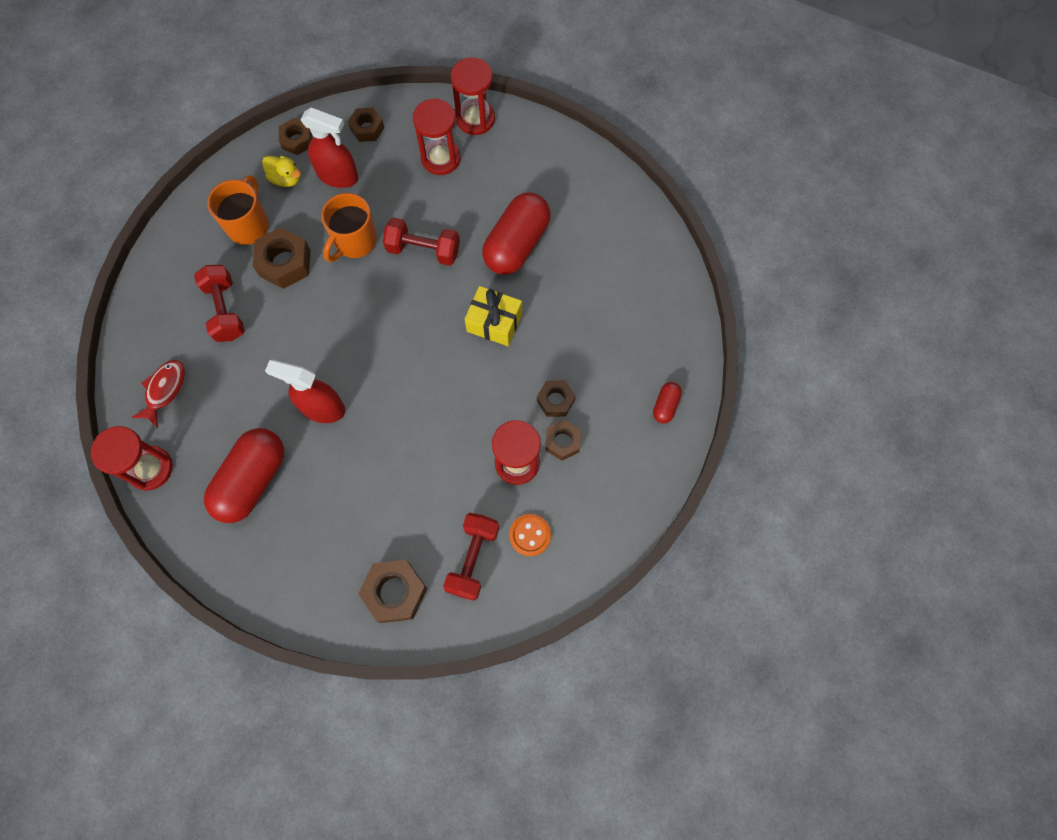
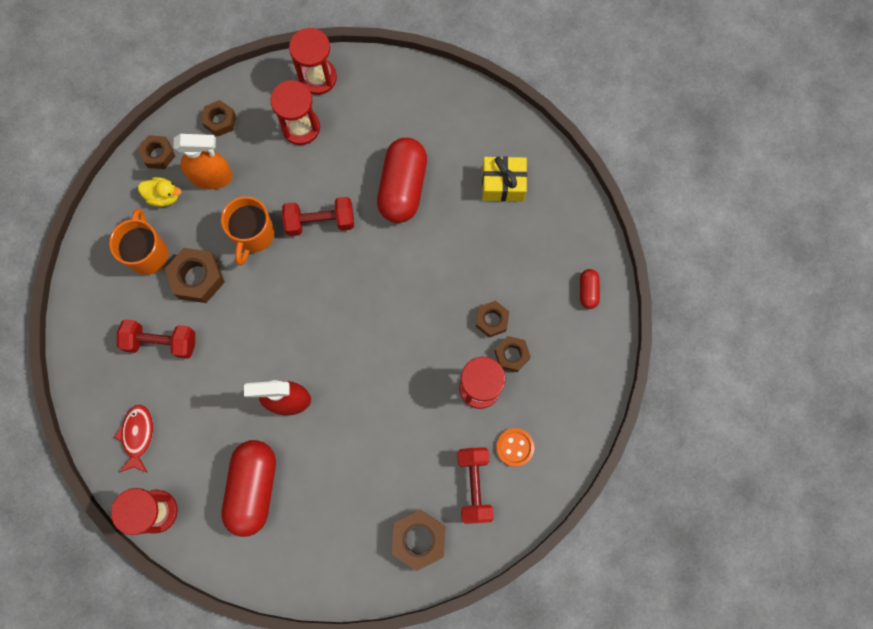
camera: 20 degrees left, 5 degrees up
(225, 310) = (161, 342): red dumbbell -> red dumbbell turned 45 degrees counterclockwise
(338, 176) = (212, 177): red spray bottle -> orange spray bottle
(494, 322) = (411, 268): yellow gift -> yellow gift (503, 184)

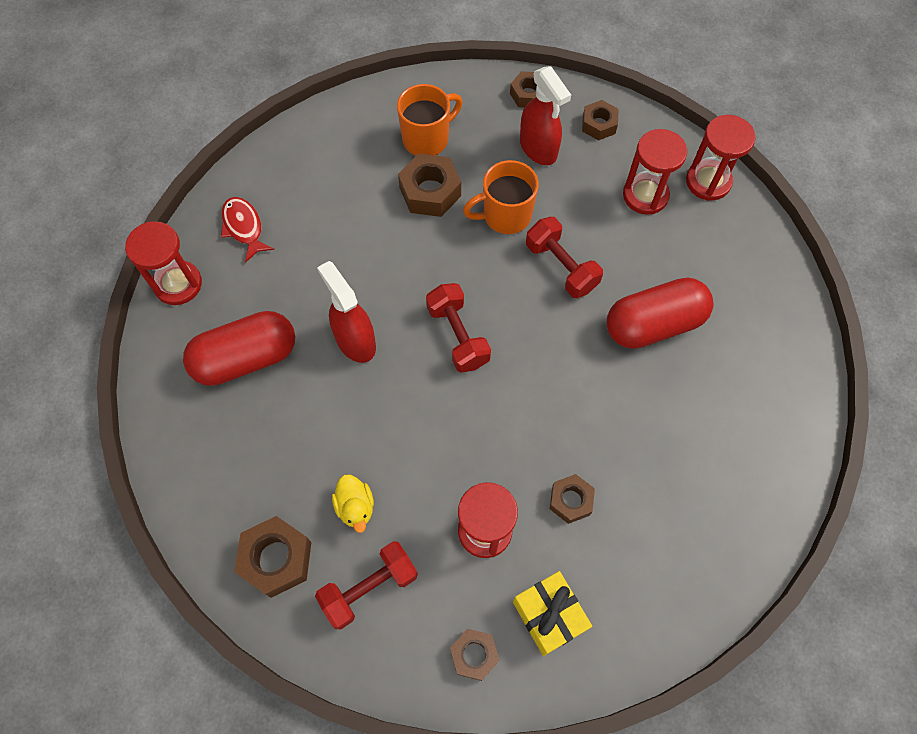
camera: 60 degrees right, 10 degrees down
(138, 436) = (244, 227): red fish -> red fish turned 90 degrees counterclockwise
(161, 342) = (347, 197): red dumbbell -> red dumbbell (458, 336)
(164, 196) = (491, 121): yellow duck -> yellow duck (355, 507)
(212, 177) = (538, 148): orange spray bottle -> red spray bottle
(503, 184) = (733, 425): yellow gift -> yellow gift (549, 615)
(511, 355) = (545, 546): brown nut -> brown nut (474, 655)
(514, 447) = (440, 611): orange button -> none
(588, 291) = (678, 594): red capsule -> none

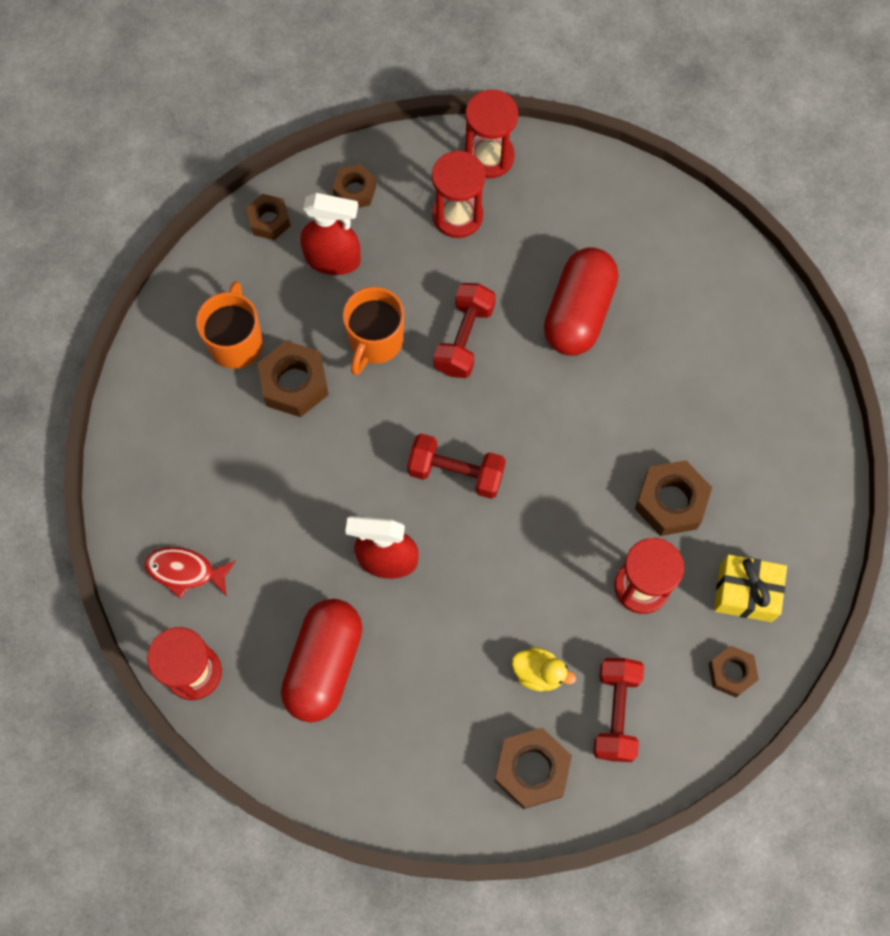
camera: 50 degrees left, 5 degrees up
(561, 267) = (464, 338): red dumbbell -> red dumbbell turned 75 degrees counterclockwise
(570, 500) = (670, 502): brown nut -> brown nut, size x1.57

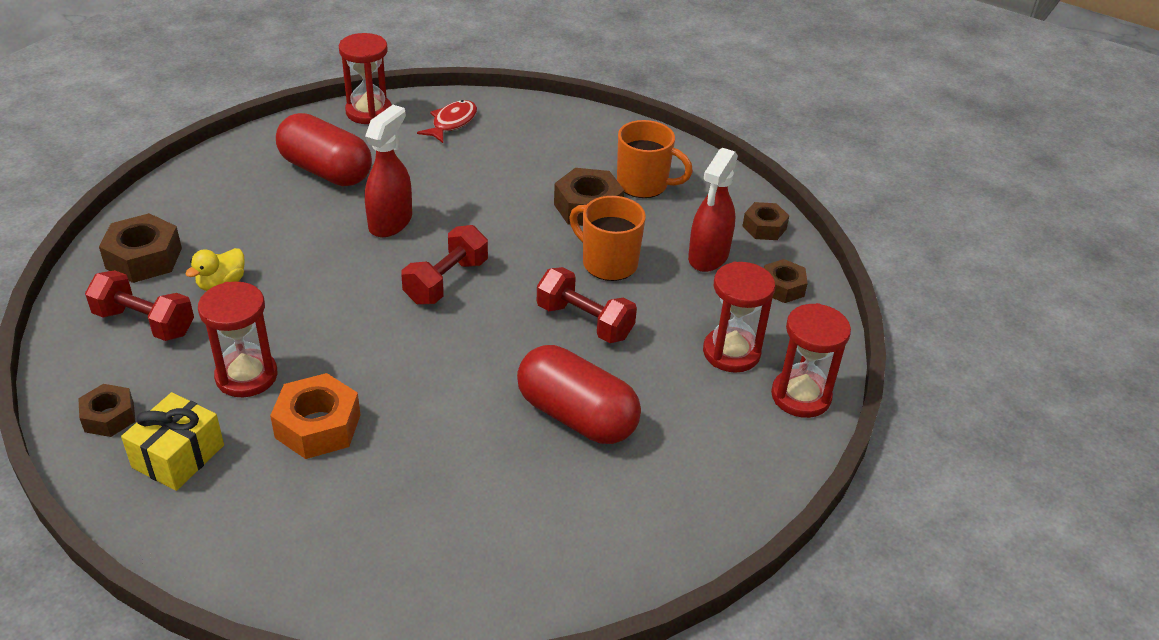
camera: 105 degrees right, 30 degrees down
(670, 502) = (318, 426): brown nut -> orange nut

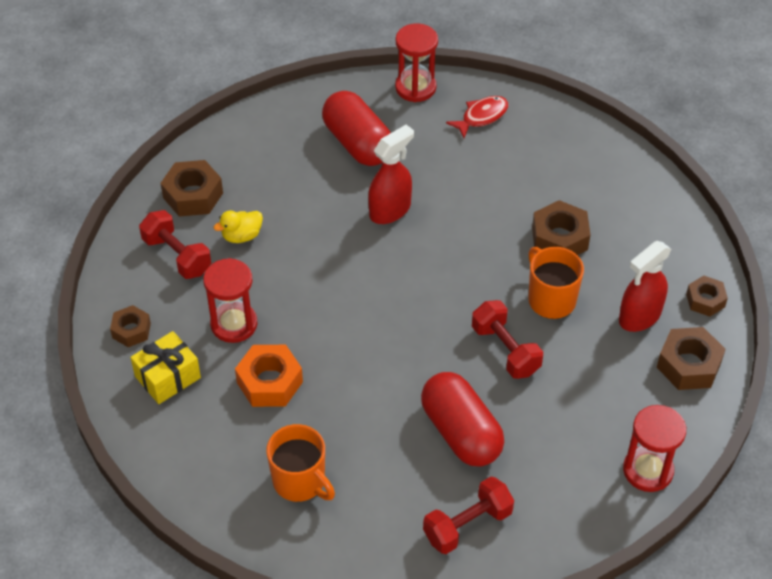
camera: 25 degrees right, 10 degrees up
(446, 281) = (411, 280): red dumbbell -> red dumbbell (467, 525)
(644, 185) = (620, 227): orange mug -> orange mug (300, 481)
(731, 352) = (611, 414): red hourglass -> none
(782, 287) = (688, 365): brown nut -> brown nut, size x1.57

